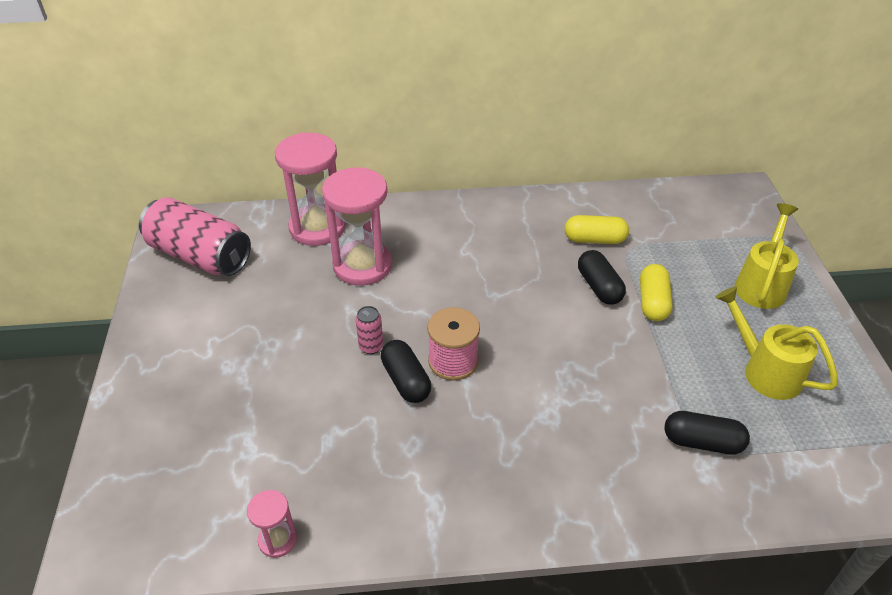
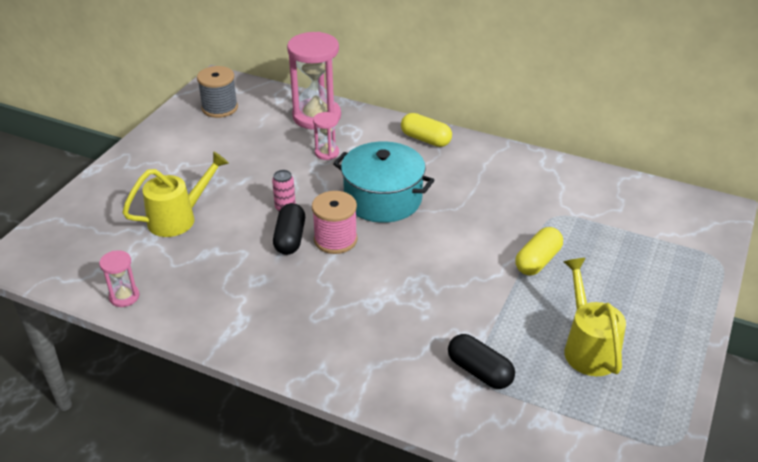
camera: 30 degrees right, 5 degrees down
(200, 256) = (220, 108): pink can -> grey spool
(362, 265) = (327, 153): pink hourglass -> pink hourglass, size x0.48
(461, 295) = (383, 199): none -> turquoise pot
(594, 239) = (532, 198): yellow capsule -> yellow capsule (425, 139)
(599, 287) = (501, 233): black capsule -> none
(761, 284) = (654, 285): yellow watering can -> yellow watering can (178, 218)

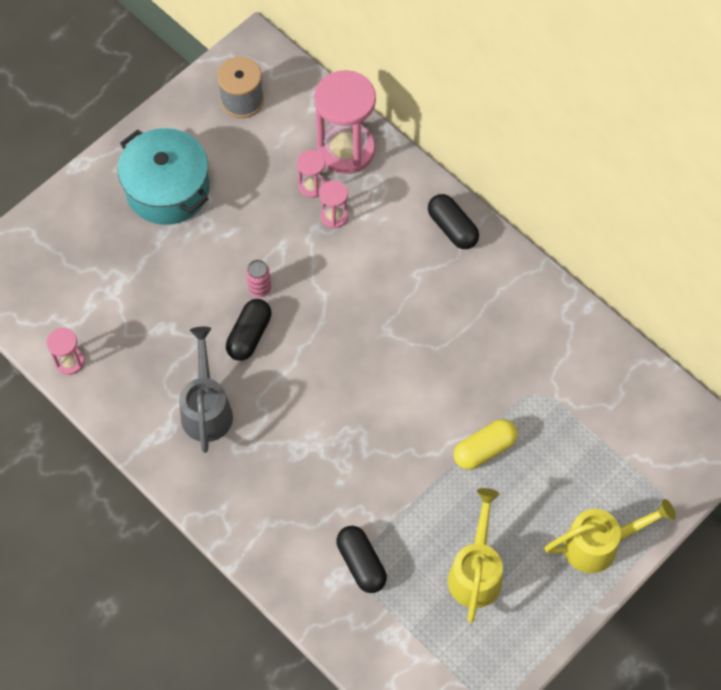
camera: 20 degrees right, 25 degrees up
(178, 218) = (148, 269): yellow watering can -> yellow watering can (598, 544)
(273, 297) = (206, 409): none -> grey watering can
(300, 140) = (312, 186): none -> pink hourglass
(335, 240) = (294, 352): pink spool -> none
(383, 199) = (365, 308): turquoise pot -> turquoise pot (167, 189)
(425, 139) = (452, 228): yellow capsule -> black capsule

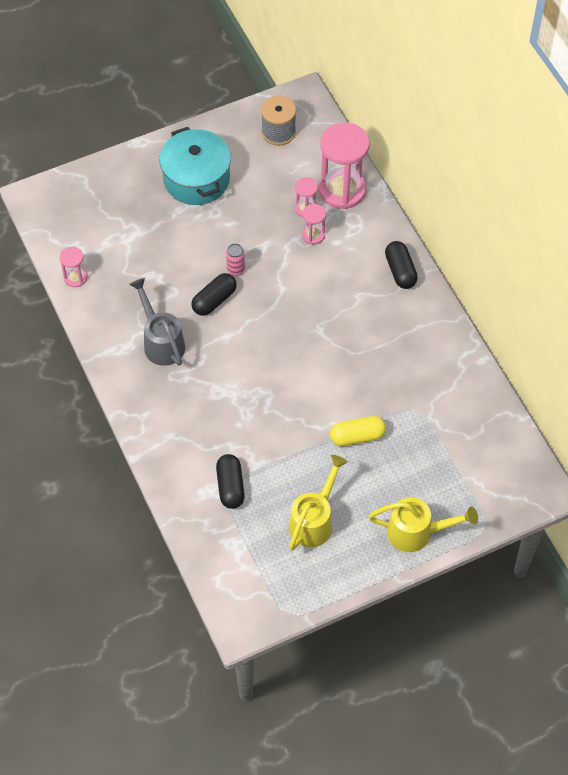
camera: 20 degrees right, 5 degrees down
(206, 409) = (161, 342): grey watering can -> grey watering can turned 45 degrees counterclockwise

